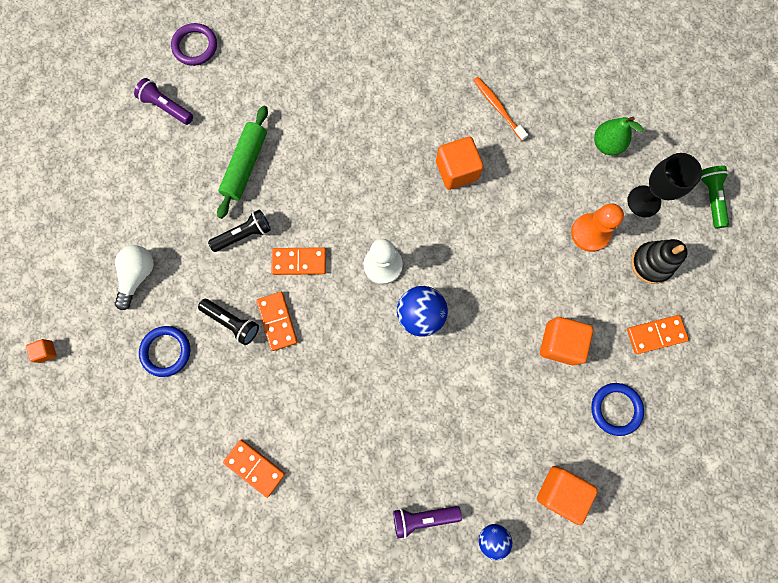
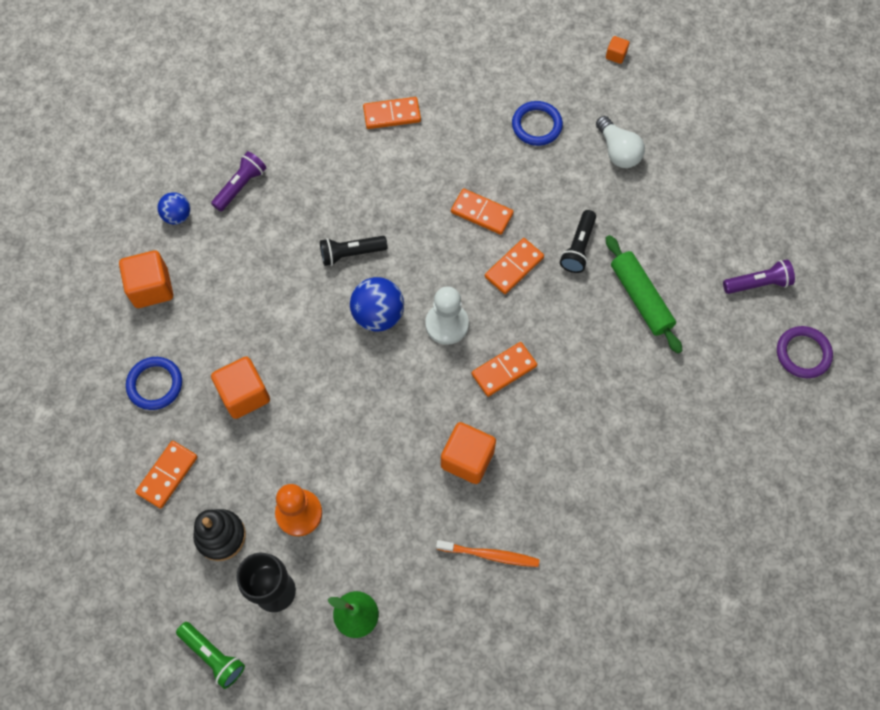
camera: 135 degrees right, 10 degrees down
(232, 322) = (513, 183): black flashlight -> black flashlight (351, 253)
(378, 202) = (504, 370): none -> orange domino

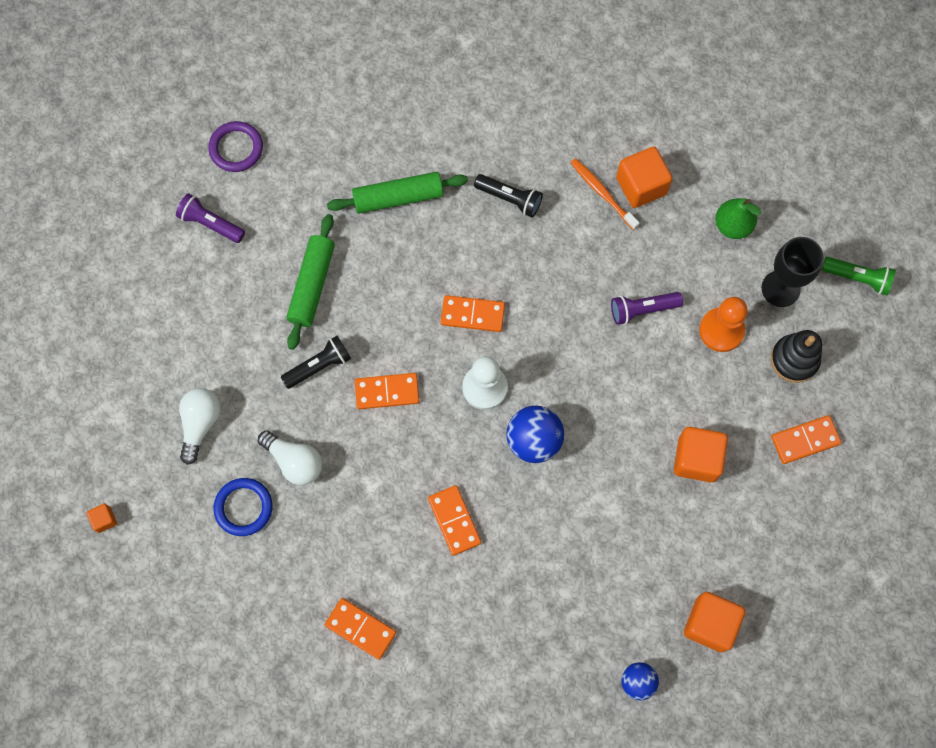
camera: 140 degrees left, 5 degrees up
(155, 384) = (765, 527): blue ring -> none
(213, 656) = (857, 278): green flashlight -> green flashlight turned 120 degrees clockwise
(241, 186) = (557, 666): purple flashlight -> purple flashlight (642, 309)
(351, 253) = (511, 516): black flashlight -> black flashlight (509, 199)
(467, 459) = (560, 271): orange cube -> orange cube (641, 186)
(481, 213) = (369, 462): orange domino -> orange domino (454, 520)
(532, 176) = (294, 462): none -> white light bulb
(645, 415) = (398, 197): none -> green rolling pin

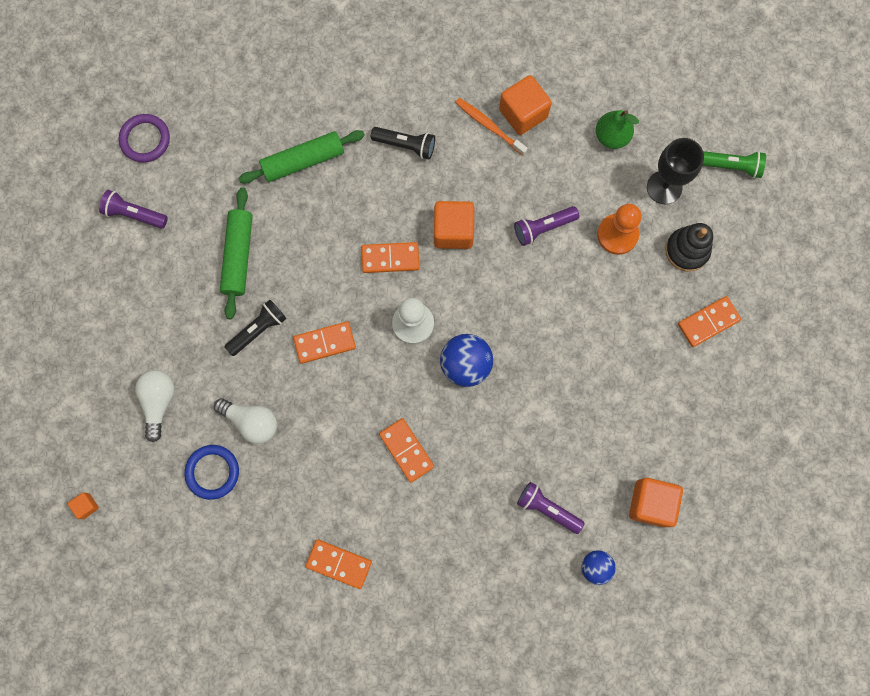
camera: 10 degrees left, 5 degrees up
(596, 610) = (547, 508): none -> purple flashlight
(696, 459) = (614, 356): orange cube -> orange cube (453, 231)

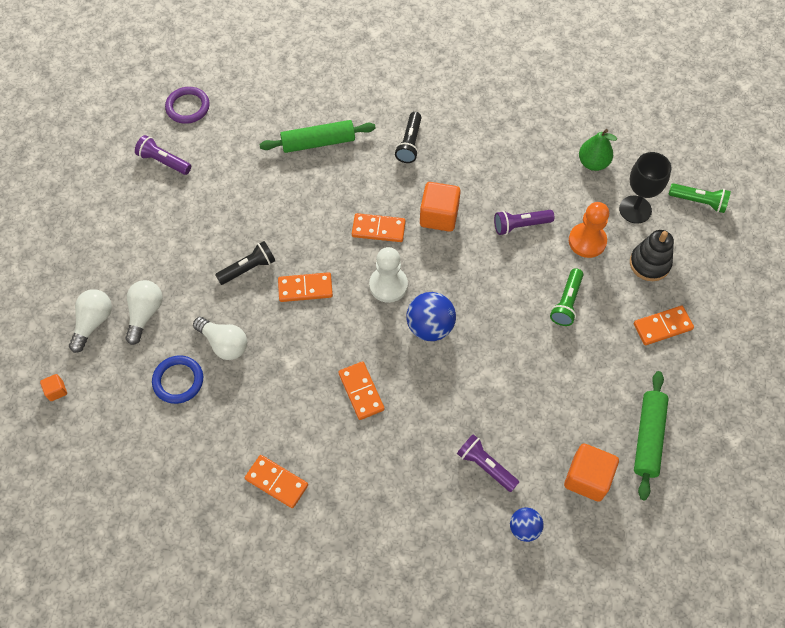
camera: 10 degrees right, 15 degrees down
(105, 422) = (93, 322): none -> white light bulb
(238, 256) = (245, 207): green rolling pin -> green rolling pin (648, 437)
(405, 145) = (409, 143): black flashlight -> black flashlight turned 75 degrees clockwise
(488, 126) = (485, 139): orange toothbrush -> none
(523, 113) = (517, 134): orange cube -> none
(605, 311) = (566, 302): none -> green flashlight

